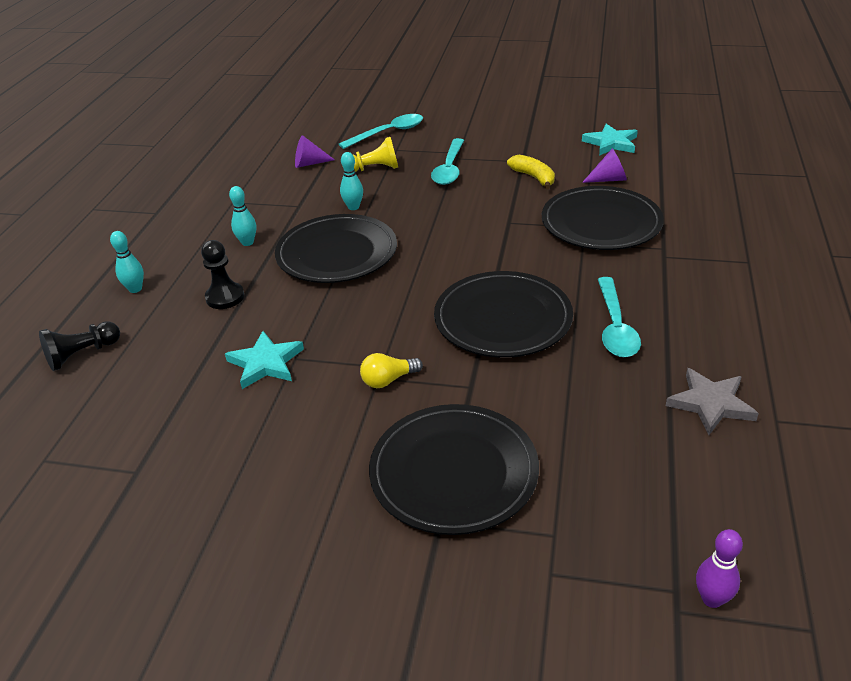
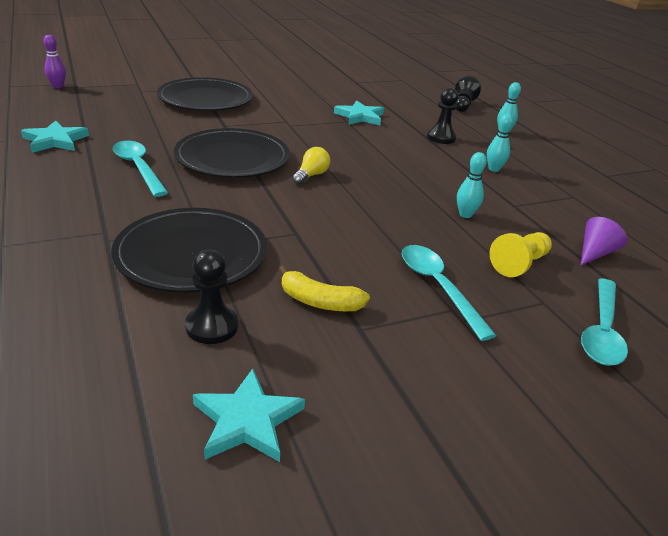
camera: 140 degrees right, 5 degrees down
(337, 253) = (414, 175): black plate -> none
(388, 380) = (278, 121): yellow light bulb -> yellow light bulb (311, 175)
(609, 179) = (212, 326): purple cone -> black pawn
(710, 404) = (55, 140): grey star -> turquoise star

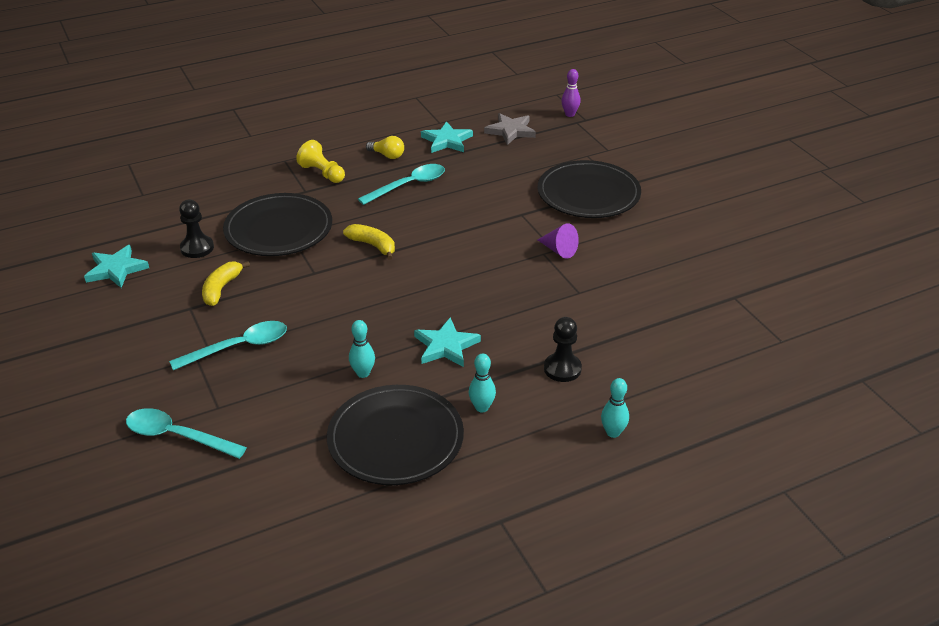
camera: 90 degrees right, 5 degrees up
(65, 111) = (510, 131): none -> grey star
(232, 158) = (444, 227): black plate -> black plate (395, 439)
(252, 196) = (373, 245): none -> yellow banana
(311, 175) = (422, 274): yellow light bulb -> yellow light bulb (387, 155)
(360, 116) = (598, 302): turquoise star -> turquoise star (446, 346)
(463, 105) = (703, 400): black pawn -> none
(519, 264) = (275, 400): yellow pawn -> yellow pawn (322, 173)
(595, 253) = (298, 460): purple cone -> purple cone (559, 250)

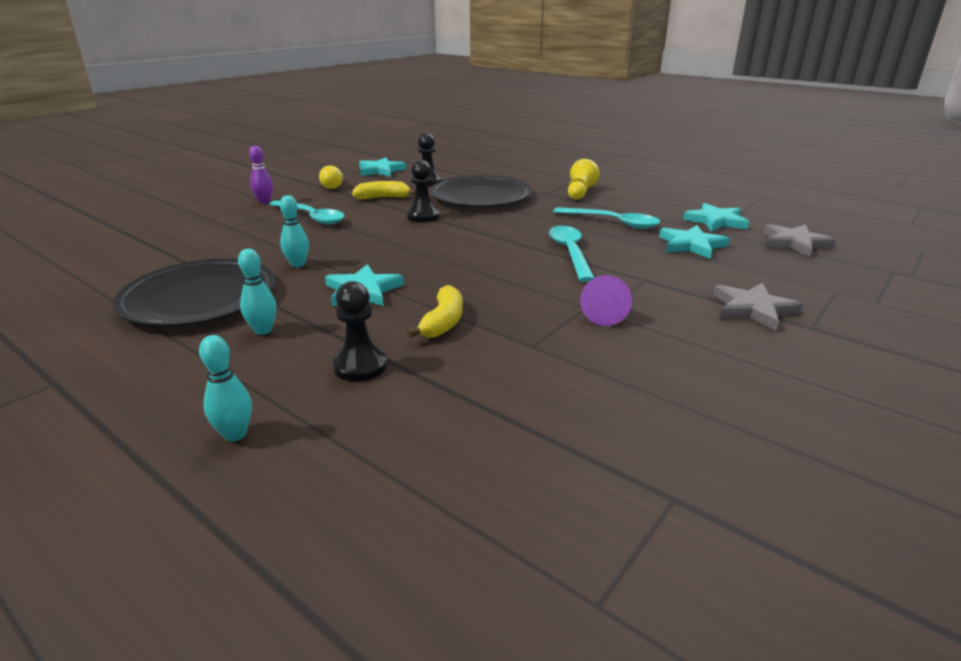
camera: 65 degrees right, 10 degrees down
(177, 436) = (192, 223): turquoise spoon -> turquoise spoon (570, 253)
(303, 277) = (423, 216): none -> black pawn
(373, 245) = (497, 229): yellow banana -> yellow banana (443, 322)
(387, 155) = (646, 206): yellow light bulb -> yellow light bulb (333, 186)
(481, 171) = (691, 245): none -> turquoise star
(570, 114) = (900, 265): purple bowling pin -> purple bowling pin (264, 201)
(588, 194) = (753, 309): black plate -> grey star

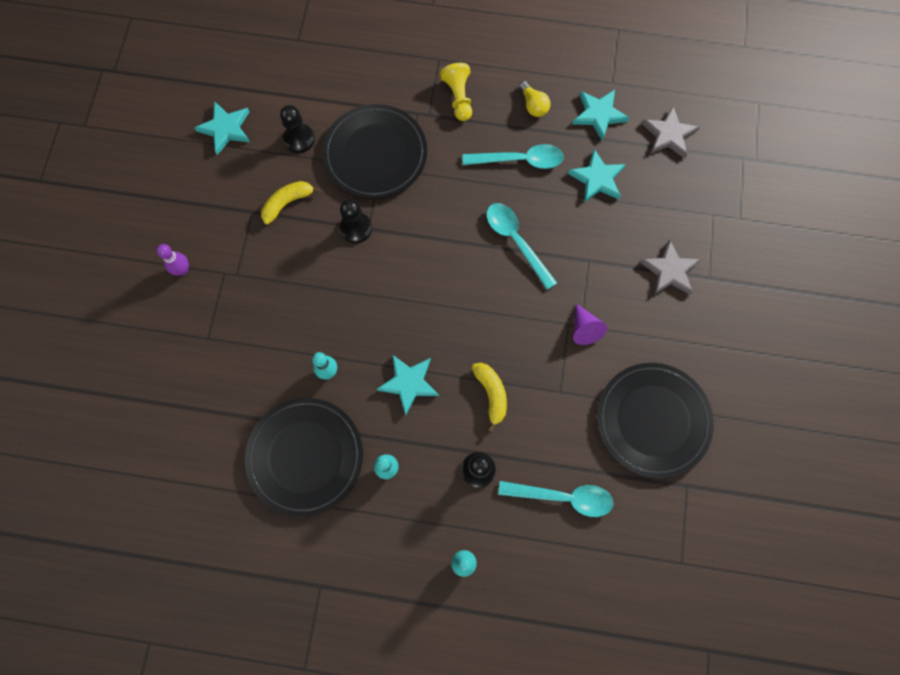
camera: 30 degrees left, 45 degrees up
(311, 217) = (260, 281): turquoise spoon -> turquoise spoon (563, 497)
(333, 186) = (215, 198): yellow light bulb -> yellow light bulb (533, 105)
(653, 409) = (652, 420): none -> black plate

